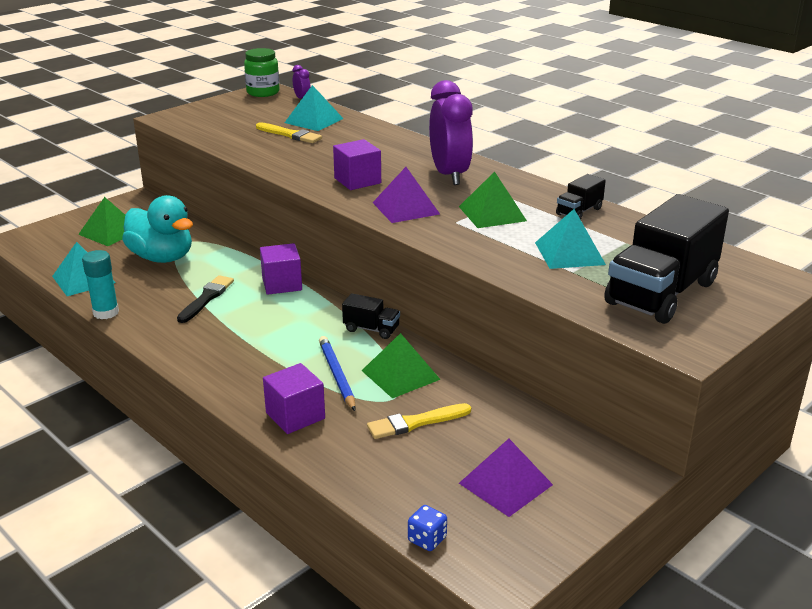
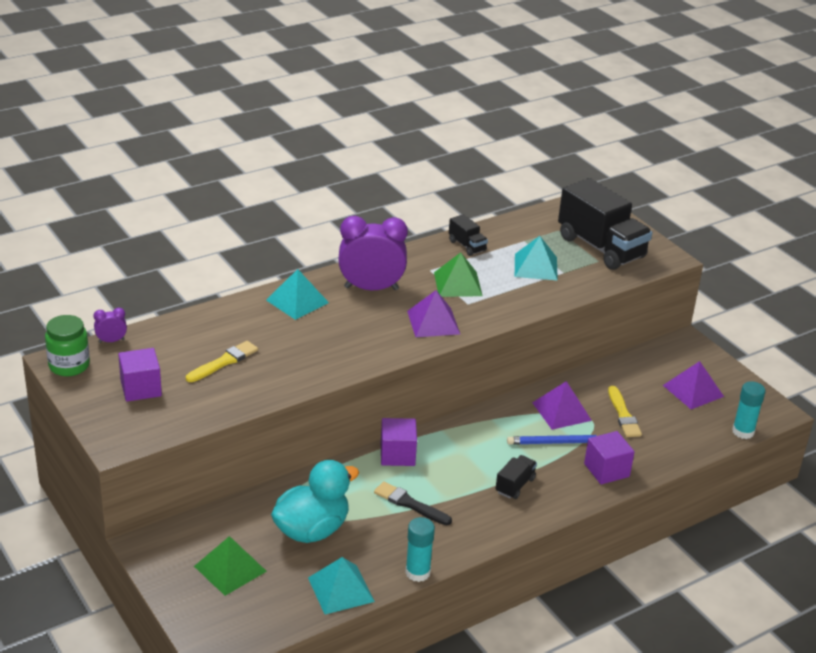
camera: 80 degrees left, 5 degrees up
(314, 120) = (188, 342): turquoise pyramid -> turquoise pyramid (297, 301)
(357, 181) = (364, 338): purple cube -> purple cube (141, 388)
(371, 329) = (491, 415): black truck -> black truck (515, 485)
(400, 374) = (561, 411): green pyramid -> purple pyramid
(427, 539) = (743, 432): blue dice -> turquoise glue stick

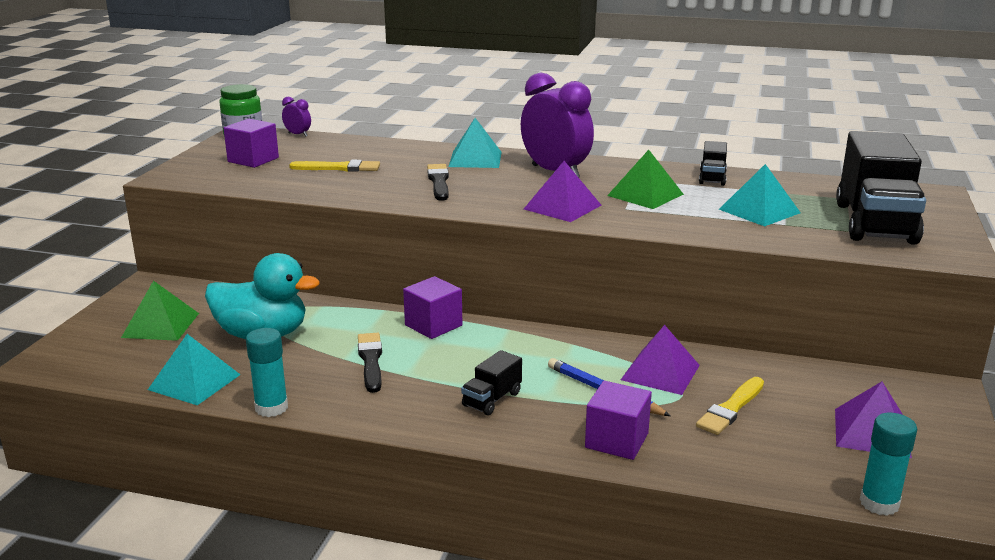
camera: 50 degrees right, 10 degrees down
(318, 339) = (439, 182): none -> black brush
(515, 485) = (492, 399): black truck -> black truck turned 135 degrees clockwise

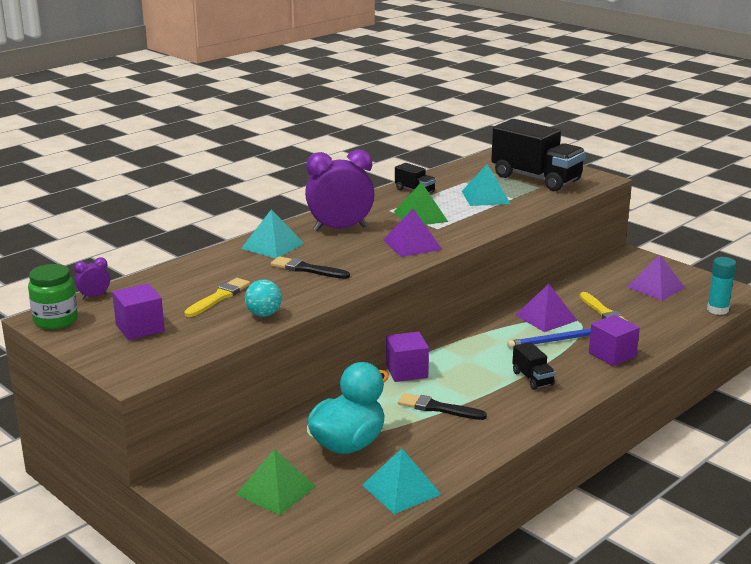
camera: 60 degrees left, 0 degrees up
(271, 408) = (473, 462): turquoise glue stick -> none
(321, 189) = (264, 314): none -> turquoise ball

